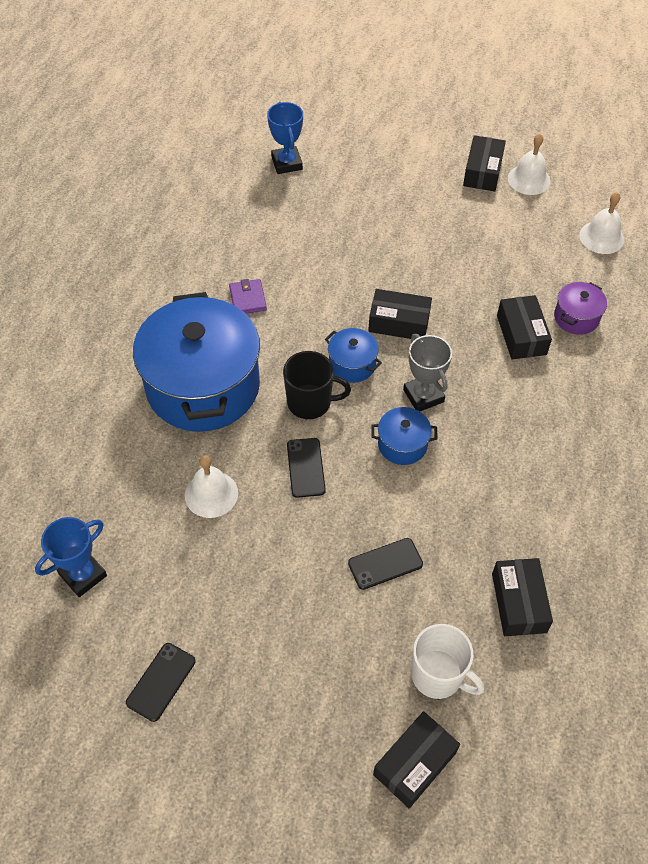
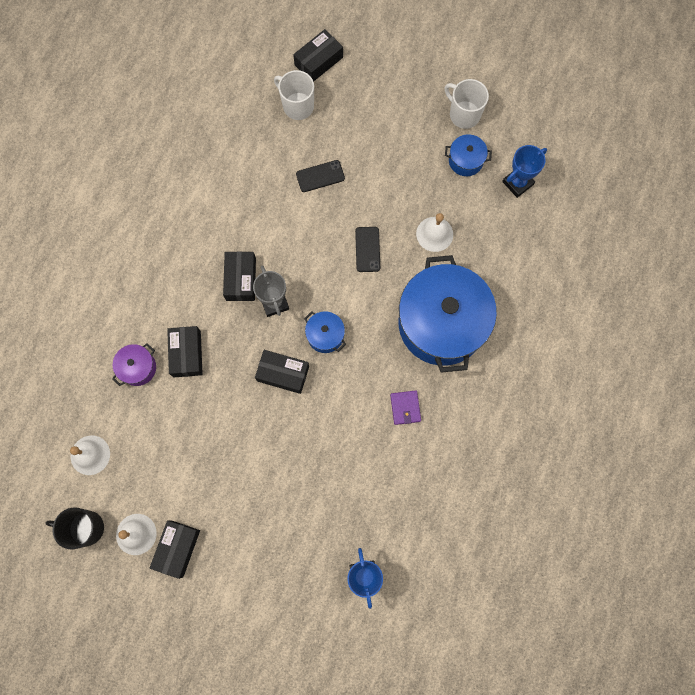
camera: 175 degrees left, 20 degrees up
(161, 681) = (464, 114): black phone -> white mug
(310, 402) = (360, 303): black mug -> black mug (86, 528)
(402, 444) = (296, 262): blue pot -> blue pot (465, 161)
(518, 603) = (239, 145): black box -> black box (241, 279)

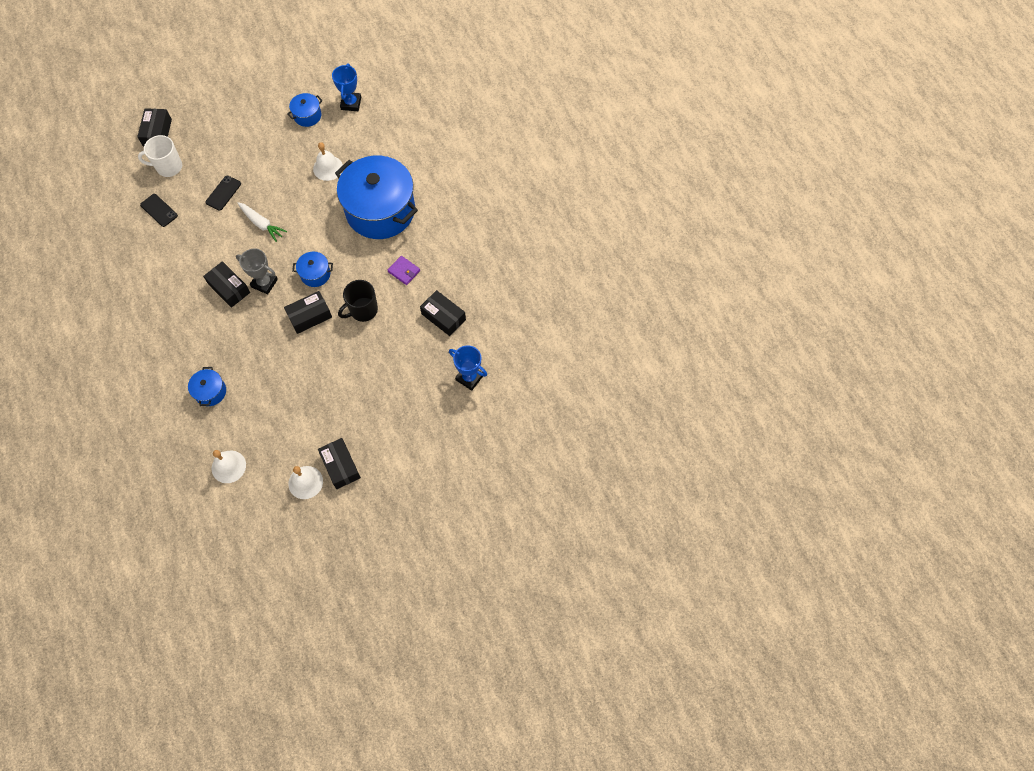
camera: 45 degrees left, 10 degrees down
(86, 528) = (268, 508): black mug -> black mug (363, 310)
(138, 368) = (210, 392): purple pot -> blue pot
(187, 354) = (235, 357): black box -> black box (443, 317)
(325, 239) = (261, 224): none -> white carrot
(367, 249) = (294, 208): black phone -> black phone (159, 210)
(464, 114) = (281, 93): white mug -> none

